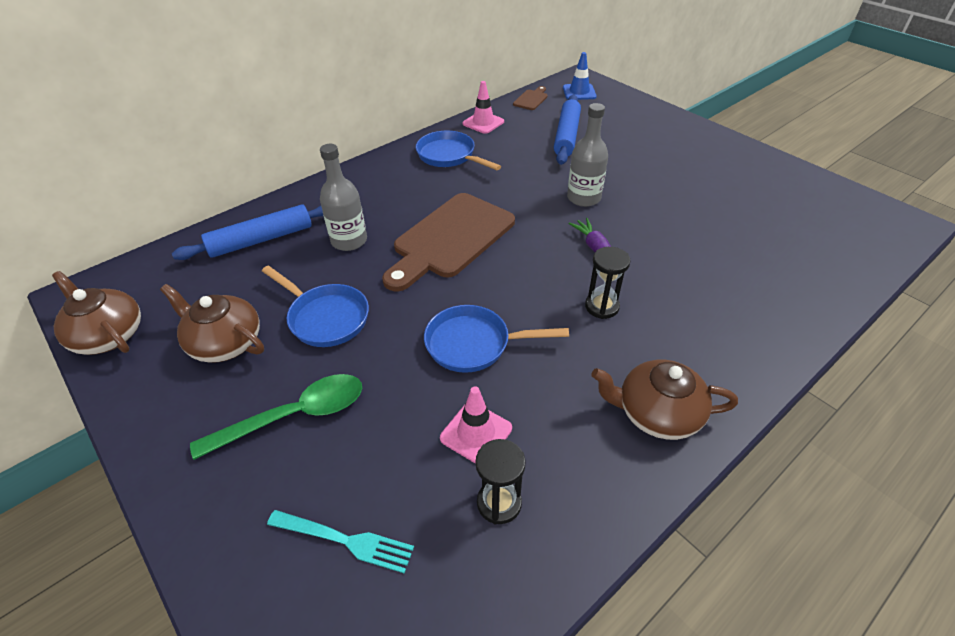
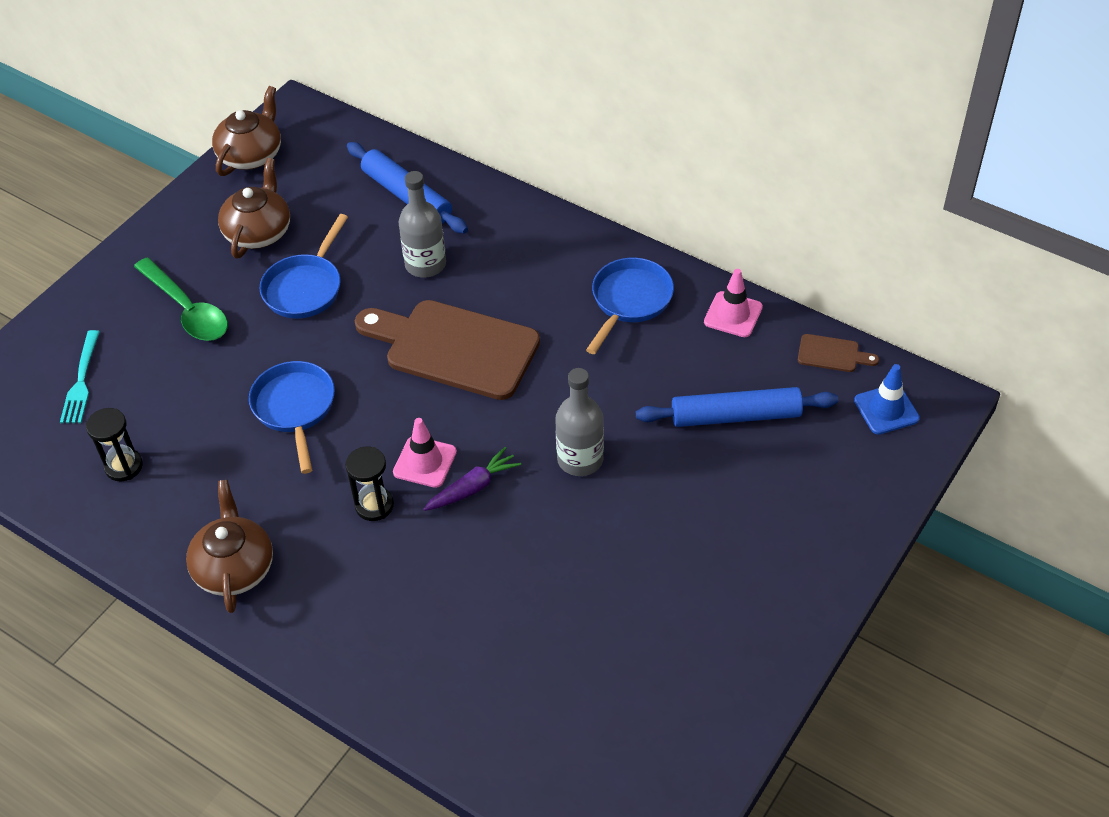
camera: 75 degrees right, 5 degrees up
(476, 433) = (189, 435): pink traffic cone -> pink traffic cone (425, 462)

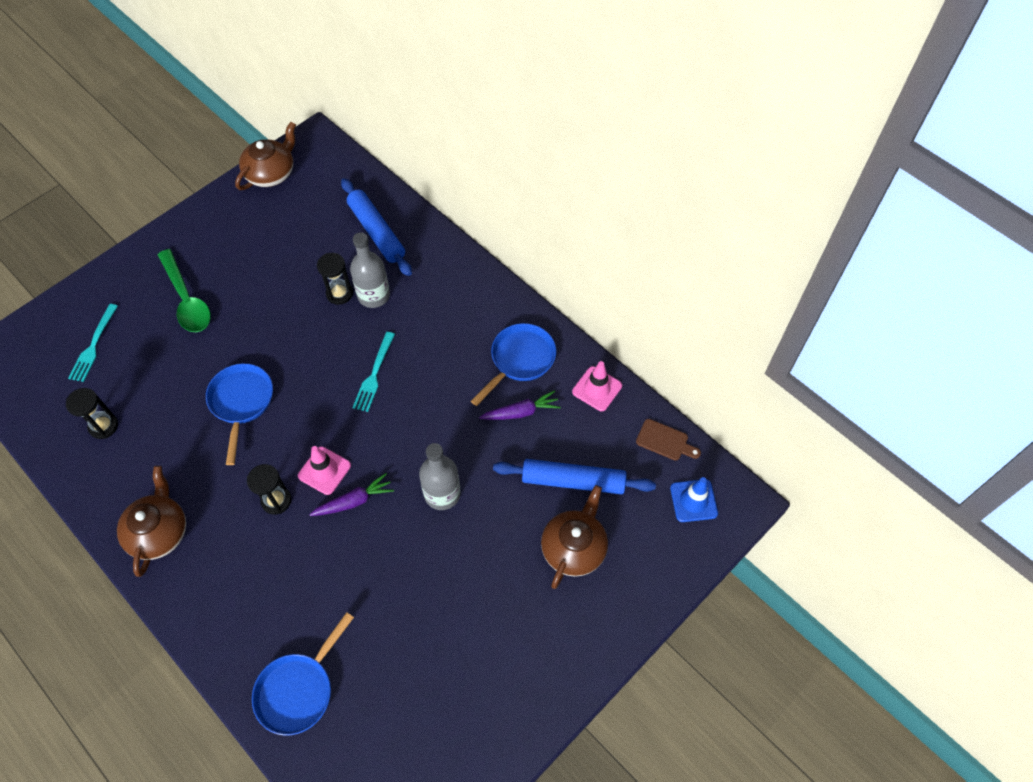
camera: 10 degrees right, 10 degrees up
(259, 232) = (258, 242): brown teapot -> brown teapot (574, 547)
(305, 288) = (278, 298): blue pan -> blue pan (298, 690)
(381, 270) = (339, 293): none -> black hourglass
(454, 348) = (374, 374): brown cutting board -> turquoise fork
(648, 355) = (521, 412): none -> purple carrot

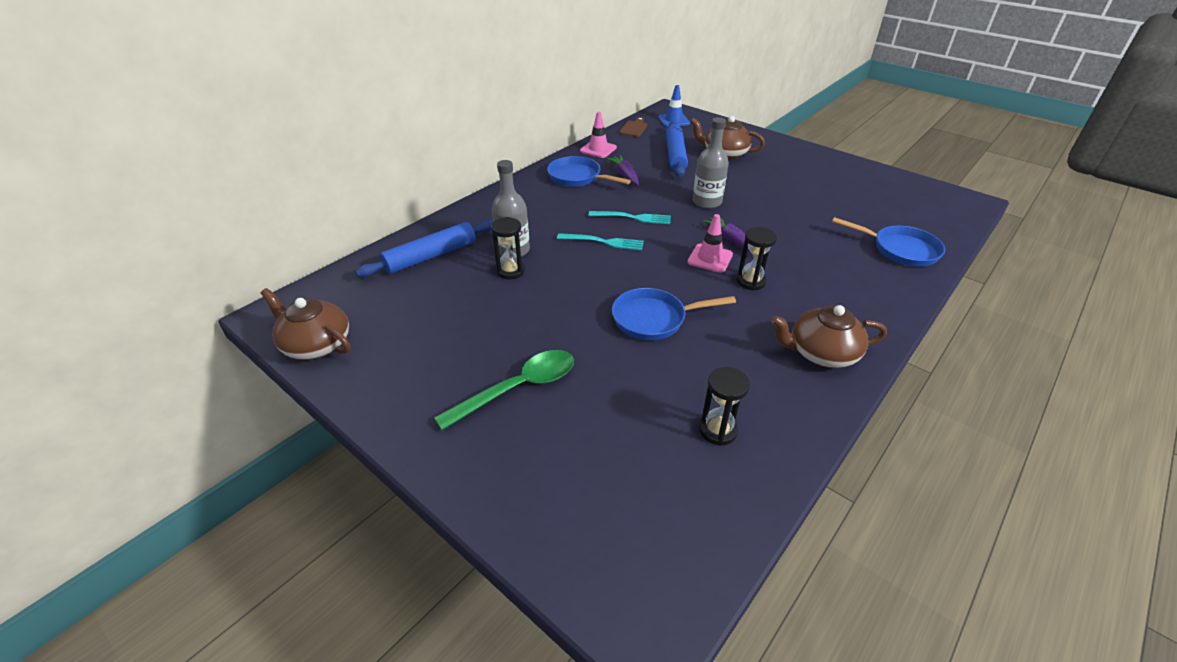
camera: 95 degrees left, 20 degrees down
(93, 345) = (599, 473): turquoise fork -> turquoise fork (633, 217)

